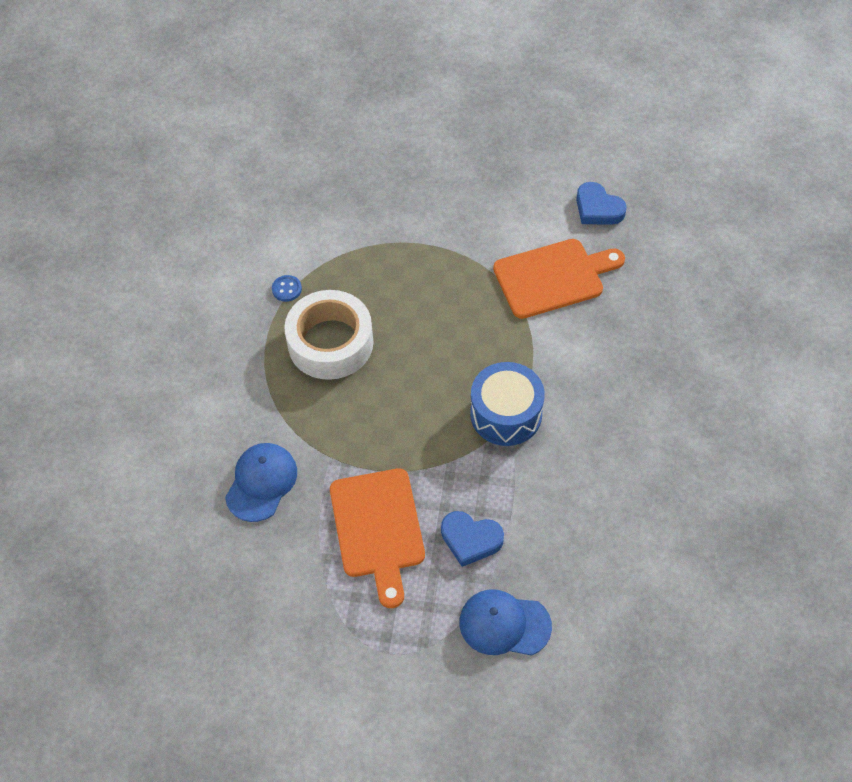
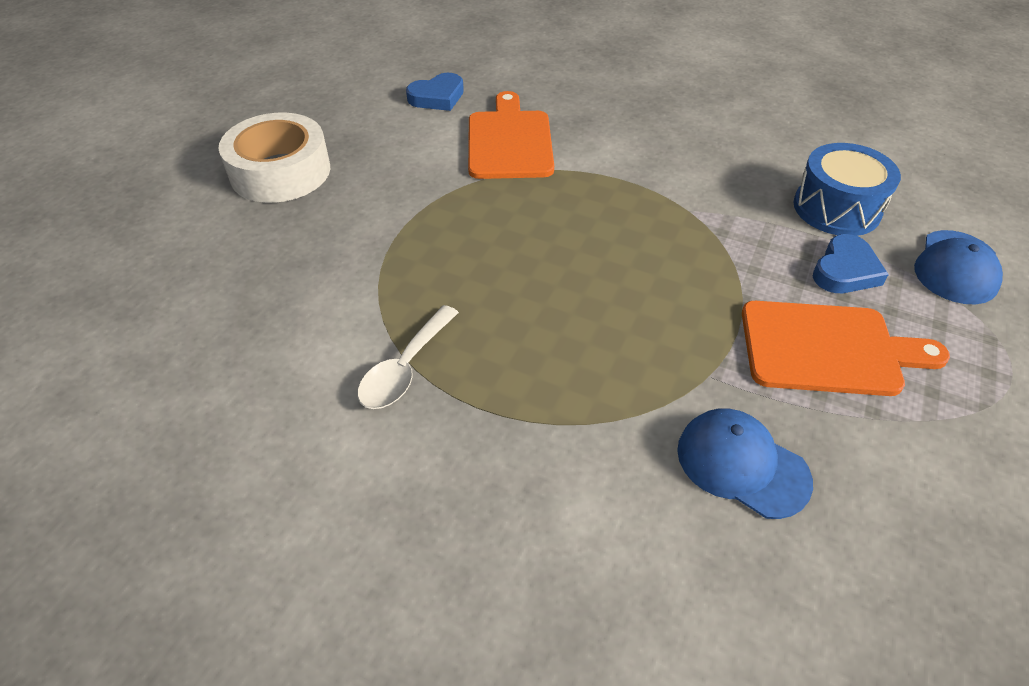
camera: 75 degrees left, 10 degrees down
(287, 289) = (405, 368): blue button -> white spoon
(330, 343) = (521, 338): white tape -> white tape (280, 172)
(506, 414) = (678, 209): blue drum -> blue drum (836, 208)

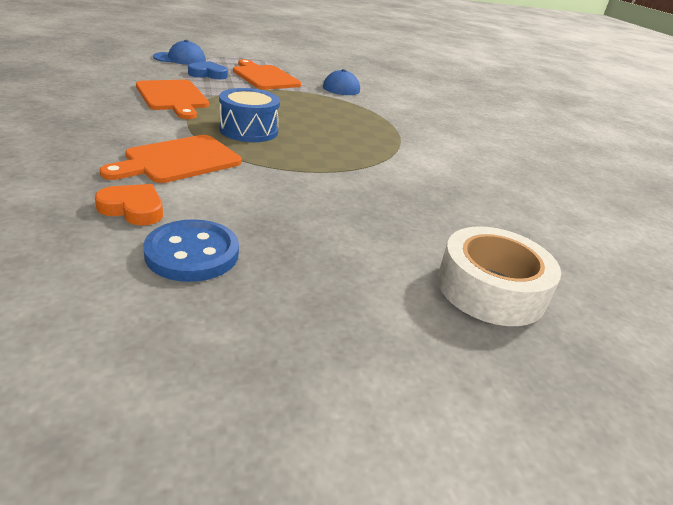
camera: 135 degrees left, 15 degrees down
(280, 172) = (338, 243): white tape -> white tape (490, 289)
(351, 104) = (192, 253): none -> blue button
(405, 368) = (404, 144): white spoon -> none
(437, 97) = (133, 209): blue heart -> orange heart
(718, 194) = (173, 97): none -> orange cutting board
(836, 208) = (156, 75): blue drum -> blue drum (249, 130)

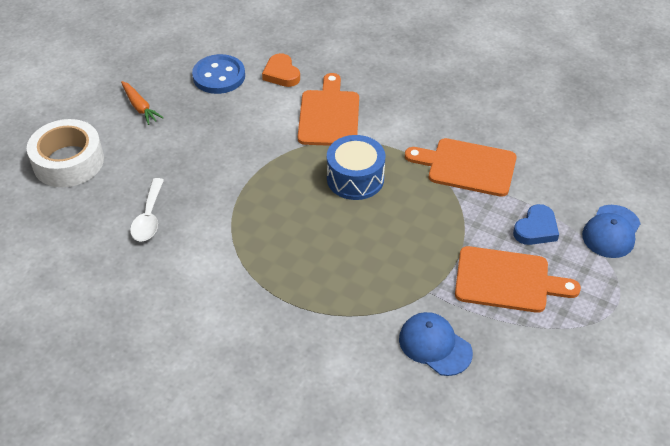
camera: 140 degrees right, 15 degrees up
(133, 209) = (281, 74): orange heart -> orange heart turned 90 degrees clockwise
(337, 288) = (140, 107): none -> orange carrot
(442, 200) = (149, 217): none -> white spoon

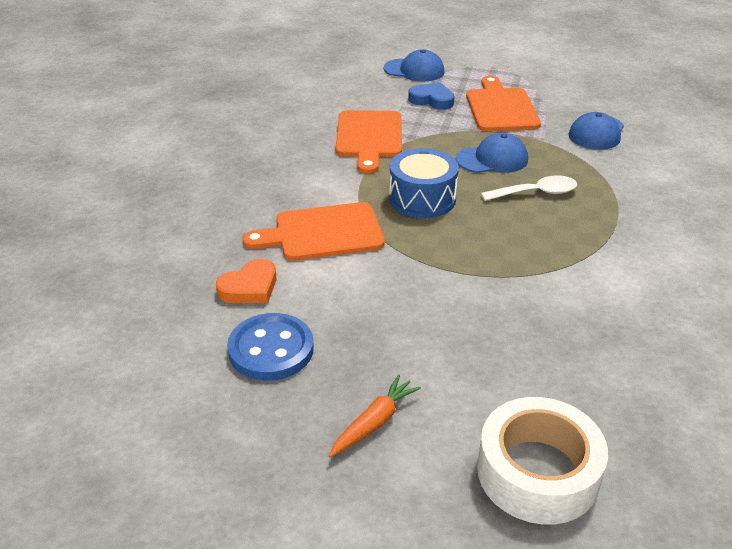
camera: 105 degrees left, 10 degrees down
(149, 217) = (583, 344): white spoon -> white spoon (535, 193)
(404, 242) = (492, 159): none -> blue cap

